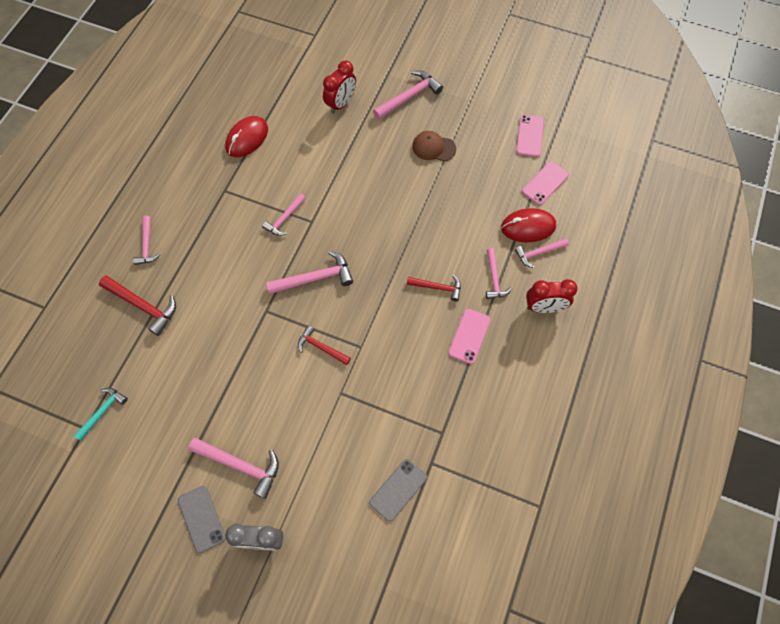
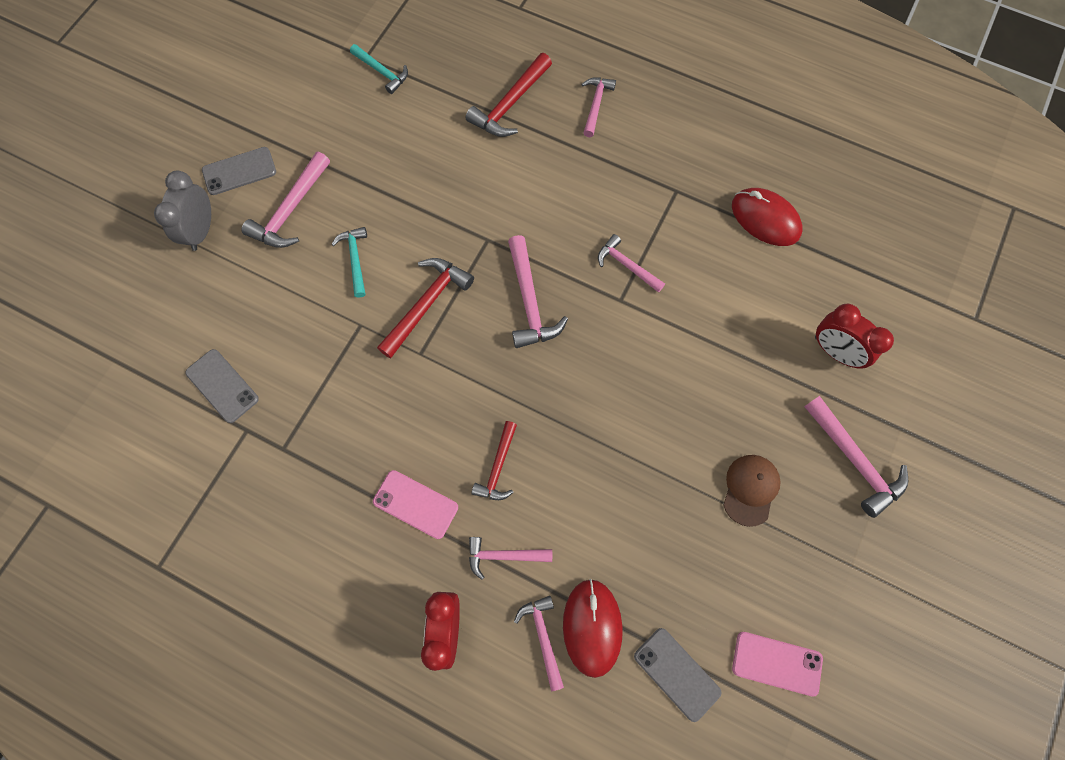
camera: 95 degrees right, 5 degrees up
(147, 245) = (595, 105): pink hammer -> pink hammer turned 105 degrees clockwise
(285, 405) = (355, 259): none -> turquoise hammer
(321, 347) = (426, 304): red hammer -> red hammer, size x1.55
(545, 183) = (677, 673): pink phone -> grey phone

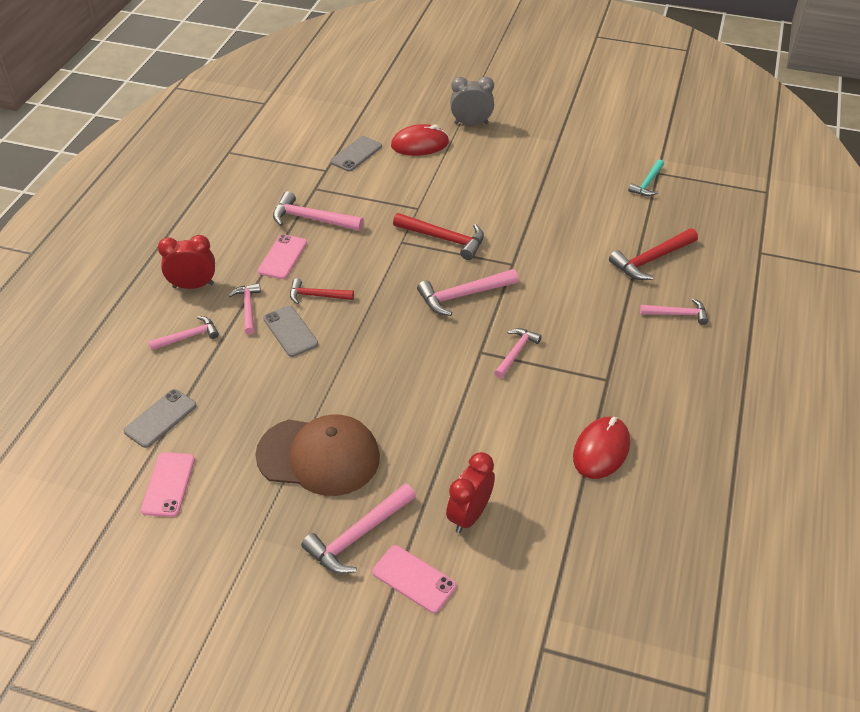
camera: 80 degrees right, 25 degrees down
(239, 171) = (526, 130): grey phone -> grey phone (290, 331)
(291, 210) = (502, 159): pink hammer -> pink hammer (312, 219)
(355, 259) = (471, 197): turquoise hammer -> none
(510, 104) = (651, 260): red hammer -> red hammer turned 60 degrees counterclockwise
(592, 627) = (196, 364): red mouse -> red mouse (420, 144)
(750, 489) = (319, 456): brown cap -> brown cap, size x1.87
(905, 414) = (414, 579): none -> pink phone

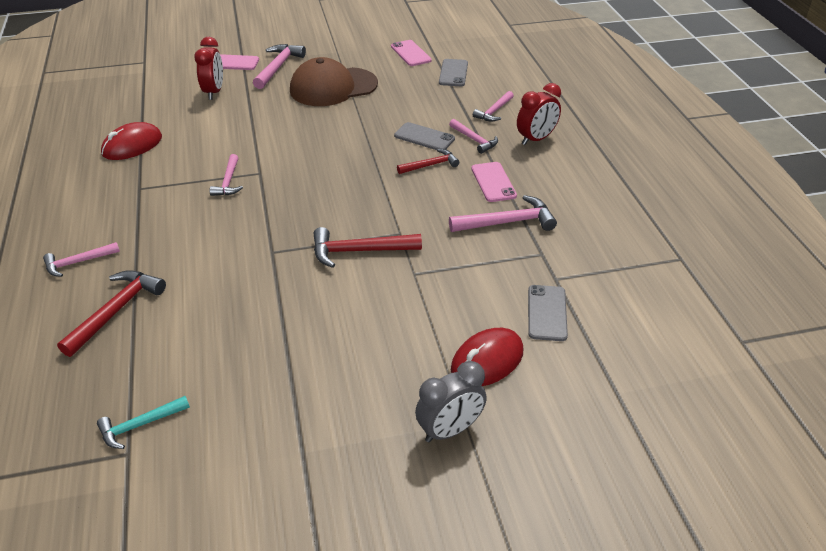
camera: 150 degrees right, 5 degrees down
(463, 295) = (303, 207): pink hammer -> none
(601, 450) = (132, 145): red mouse -> red mouse turned 45 degrees clockwise
(647, 183) = (140, 425): turquoise hammer -> turquoise hammer turned 120 degrees counterclockwise

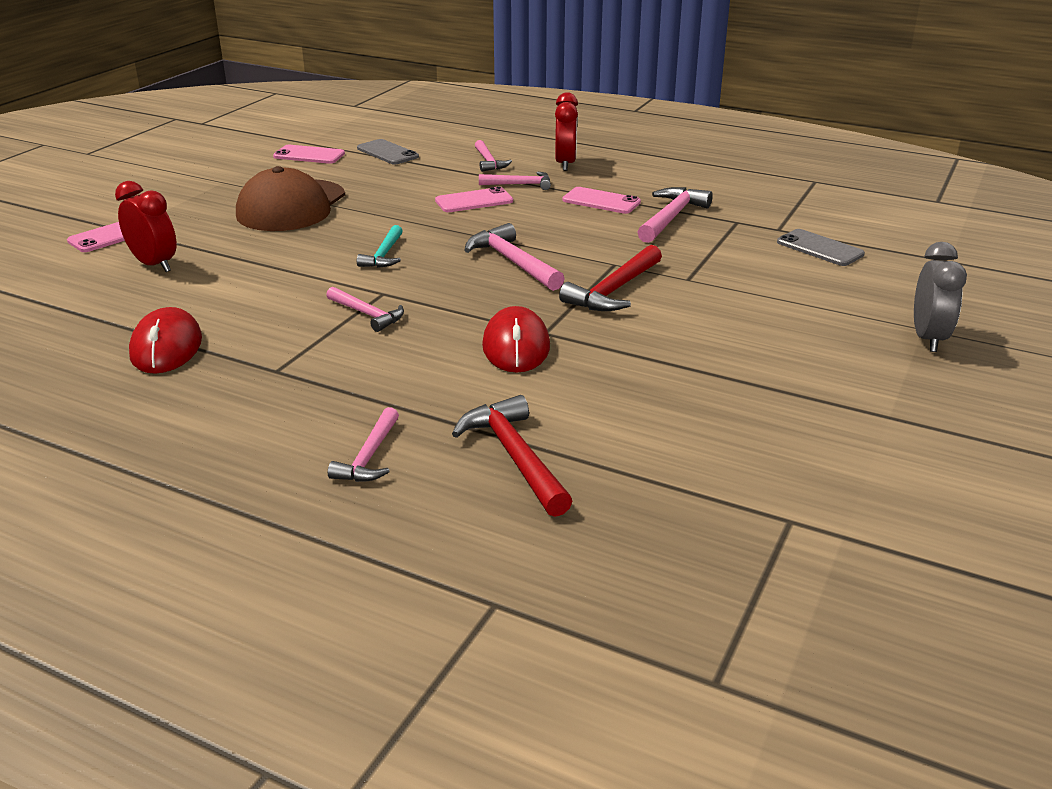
camera: 50 degrees left, 10 degrees down
(140, 425) = (750, 499): turquoise hammer -> turquoise hammer (384, 255)
(278, 67) = (183, 217): pink hammer -> pink hammer (513, 262)
(424, 137) = (474, 201): grey phone -> pink phone
(430, 165) = (526, 214): red hammer -> none
(487, 360) = (853, 292): red mouse -> red mouse (516, 346)

